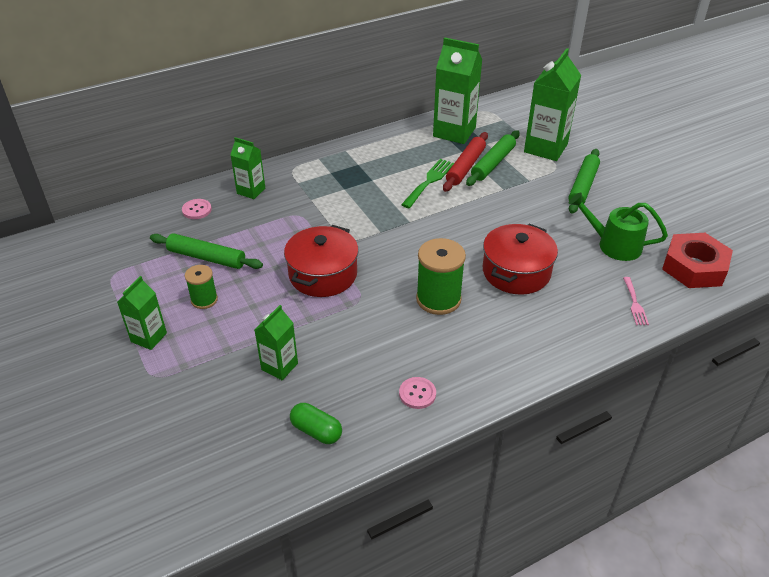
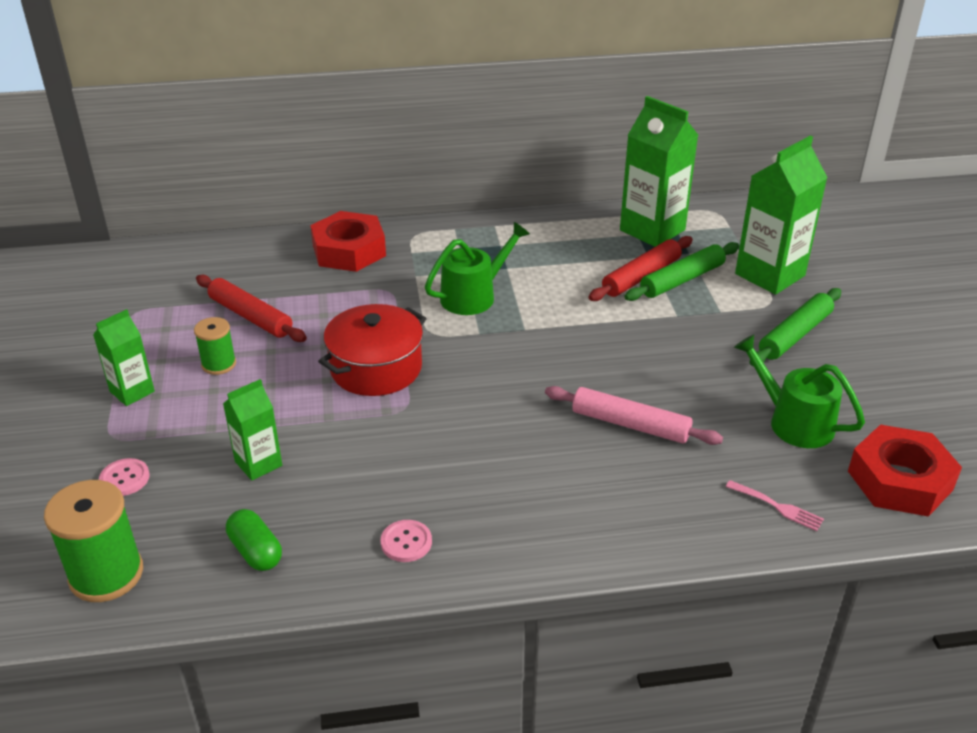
camera: 20 degrees right, 5 degrees down
(197, 210) = (272, 259): pink button -> pink button (124, 478)
(206, 257) = (251, 316): green rolling pin -> red rolling pin
(251, 191) = (349, 250): green carton -> red nut
(361, 205) = (473, 296): none -> green watering can
(429, 181) = (581, 285): green fork -> none
(438, 299) = (504, 433): green spool -> green spool (106, 574)
(516, 272) = (630, 424): red pot -> pink rolling pin
(635, 303) = (778, 507): pink fork -> pink fork turned 75 degrees counterclockwise

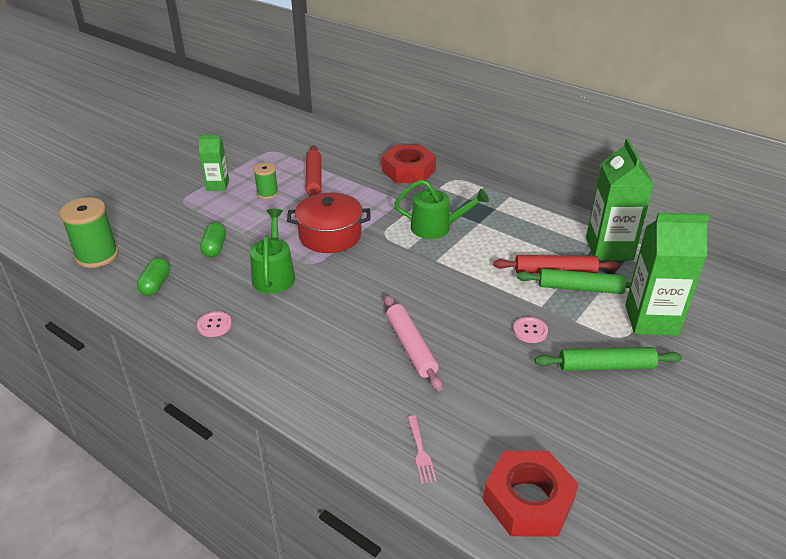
camera: 45 degrees right, 0 degrees up
(124, 478) = (160, 221): pink button -> pink button (530, 331)
(258, 463) = (214, 248): green carton -> green capsule
(794, 422) = (514, 415): green watering can -> green watering can (274, 275)

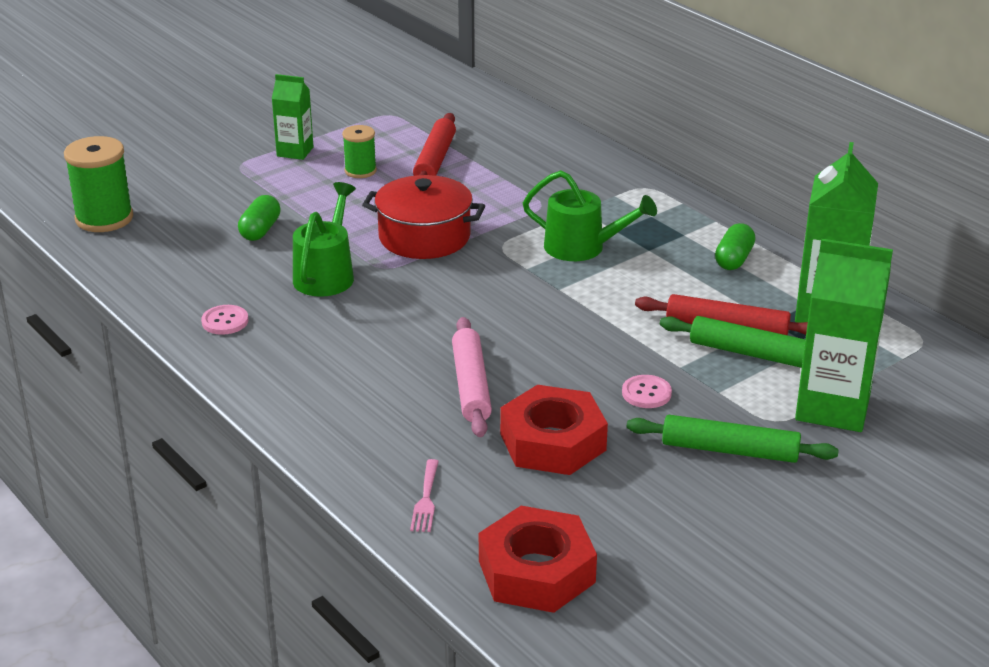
camera: 15 degrees right, 5 degrees down
(155, 285) = (167, 264): green capsule -> green capsule (733, 259)
(408, 170) = (580, 166): red nut -> red nut (553, 442)

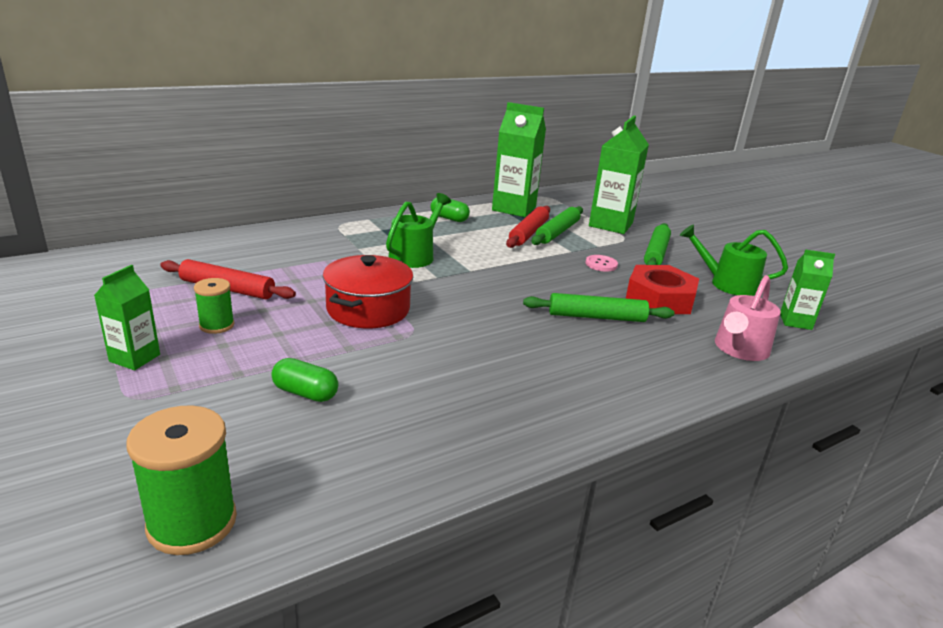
camera: 85 degrees left, 5 degrees down
(225, 321) = (488, 427): pink button -> none
(326, 275) = (415, 362): green watering can -> green watering can (727, 284)
(426, 499) = (739, 349): pink fork -> pink watering can
(471, 386) = (597, 317): pink rolling pin -> green rolling pin
(536, 571) = (795, 321): red nut -> green carton

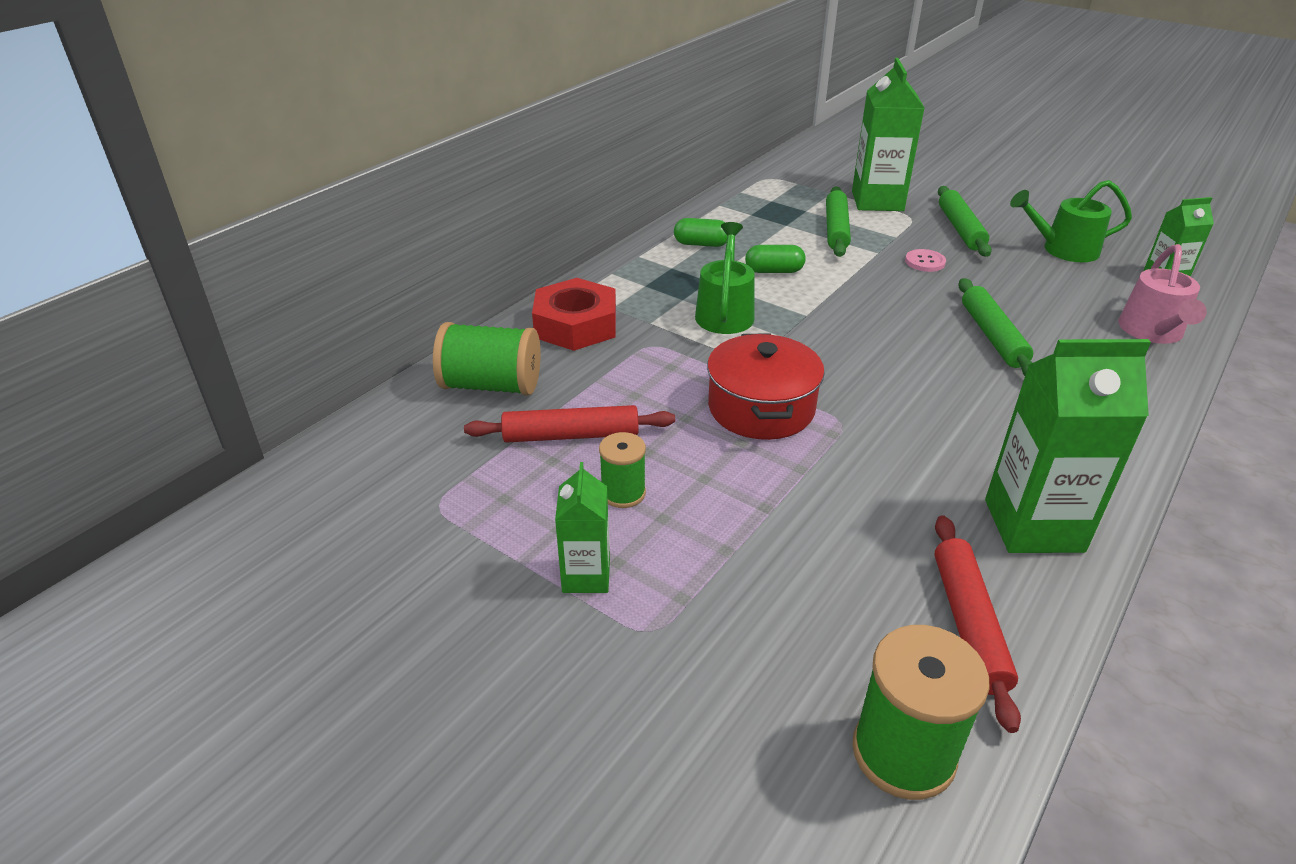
camera: 20 degrees left, 10 degrees up
(216, 253) = (491, 385): none -> green spool
(305, 393) = (825, 546): green capsule -> green capsule (774, 271)
(514, 208) = (755, 207): green carton -> green carton (1033, 525)
(528, 233) = (808, 240): red rolling pin -> red rolling pin (968, 624)
(597, 317) = (992, 336): green rolling pin -> green rolling pin turned 75 degrees counterclockwise
(659, 298) = (1024, 290): red nut -> red nut (575, 325)

